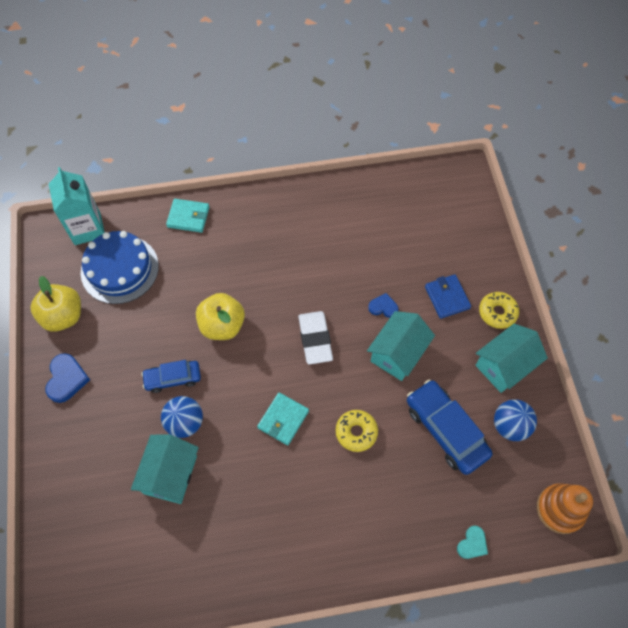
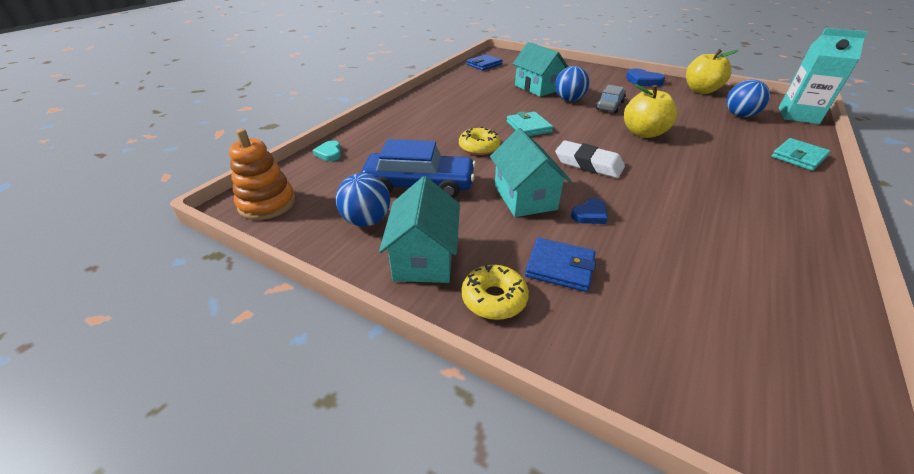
camera: 130 degrees right, 25 degrees down
(119, 269) = (739, 115): blue cake -> blue ball
(125, 599) = (484, 64): none -> blue wallet
(173, 378) = (610, 105): blue car -> grey car

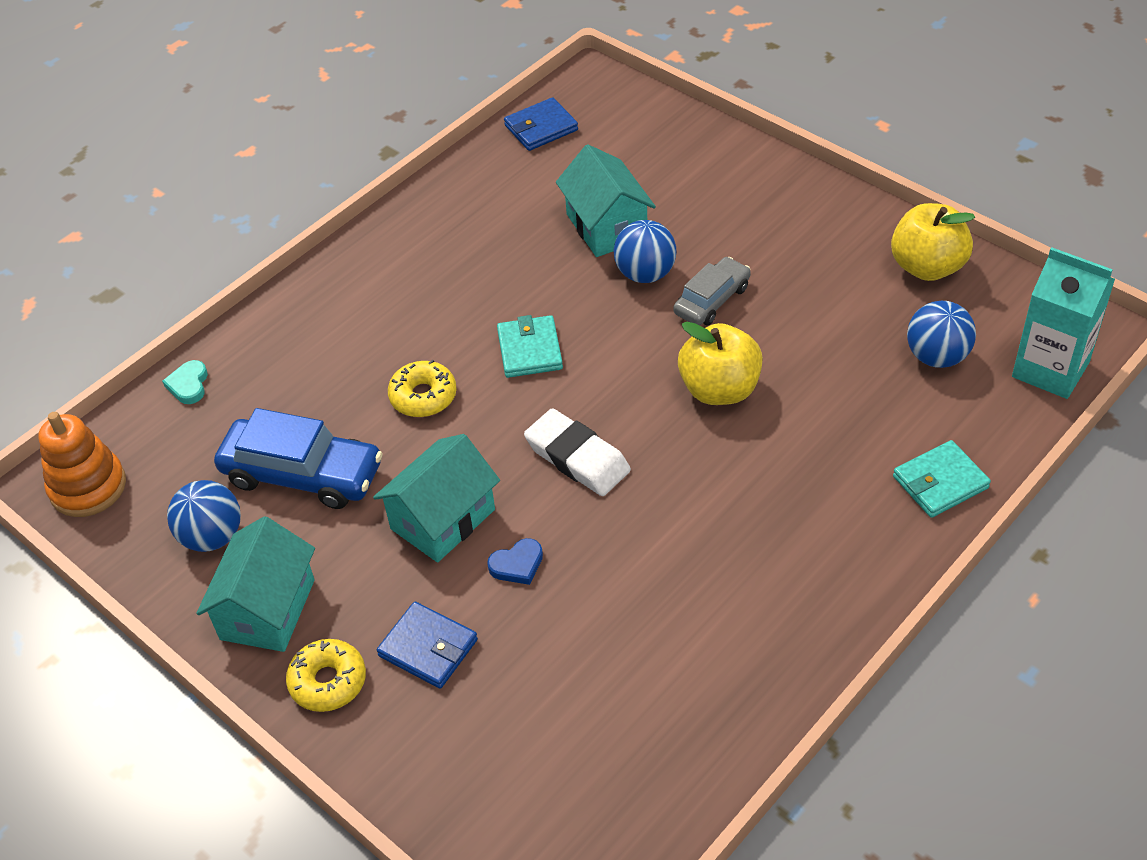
camera: 15 degrees right, 10 degrees up
(524, 197) = (443, 519): turquoise house -> turquoise house turned 45 degrees clockwise
(643, 81) = (833, 221): blue heart -> none

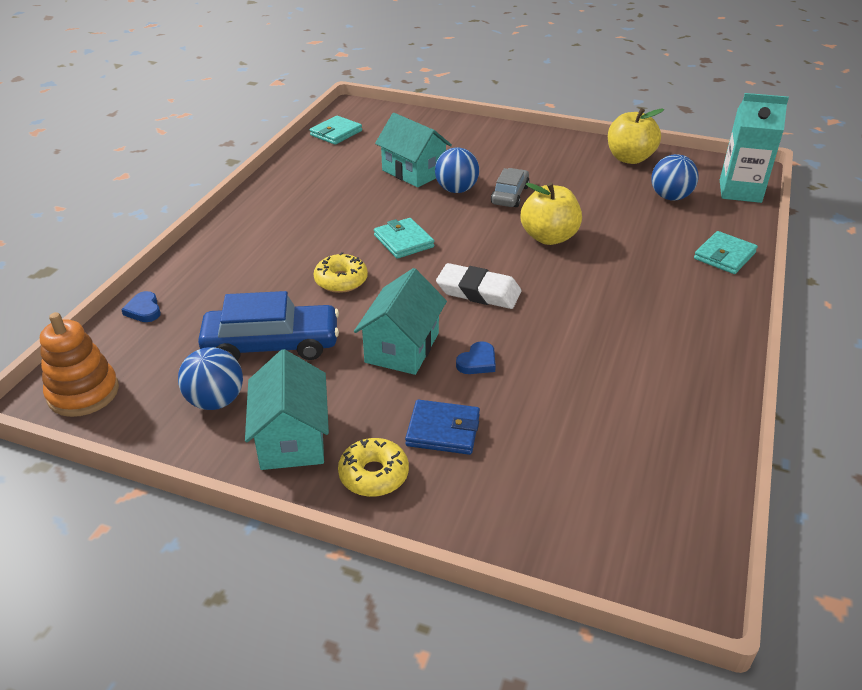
camera: 25 degrees left, 10 degrees down
(188, 385) = (144, 310): turquoise heart -> blue heart
(541, 128) = (336, 133): blue wallet -> turquoise wallet

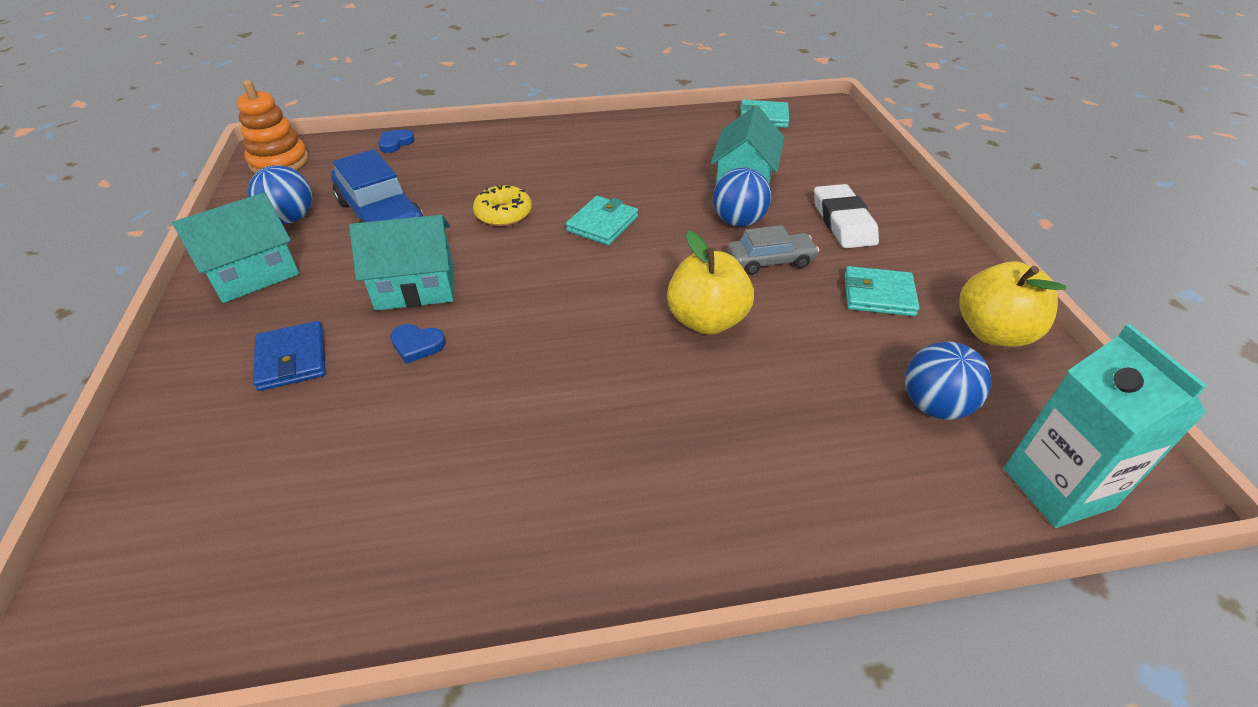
camera: 60 degrees right, 5 degrees up
(374, 474) = (214, 337): yellow donut -> none
(478, 292) = (547, 303): white eraser -> white eraser (843, 222)
(724, 256) = (829, 516): turquoise wallet -> turquoise wallet (878, 295)

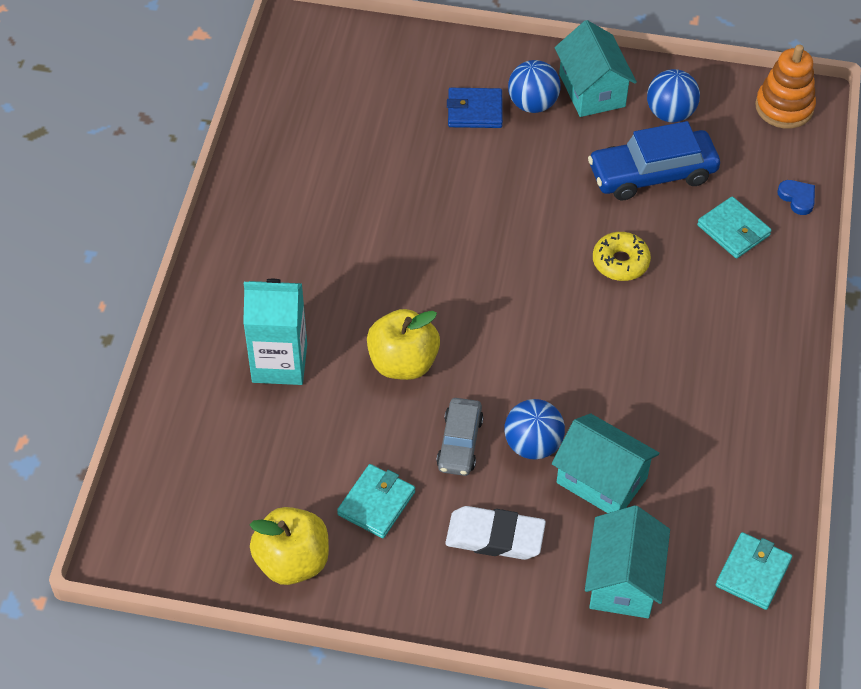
camera: 110 degrees right, 10 degrees up
(415, 287) = (531, 185): turquoise house -> turquoise house (623, 580)
(417, 345) = (458, 179): blue heart -> none
(602, 224) = (573, 333): turquoise wallet -> turquoise wallet (733, 230)
(934, 406) = (245, 468): blue ball -> blue ball (532, 104)
(1057, 488) = (146, 495): turquoise carton -> turquoise carton (279, 363)

